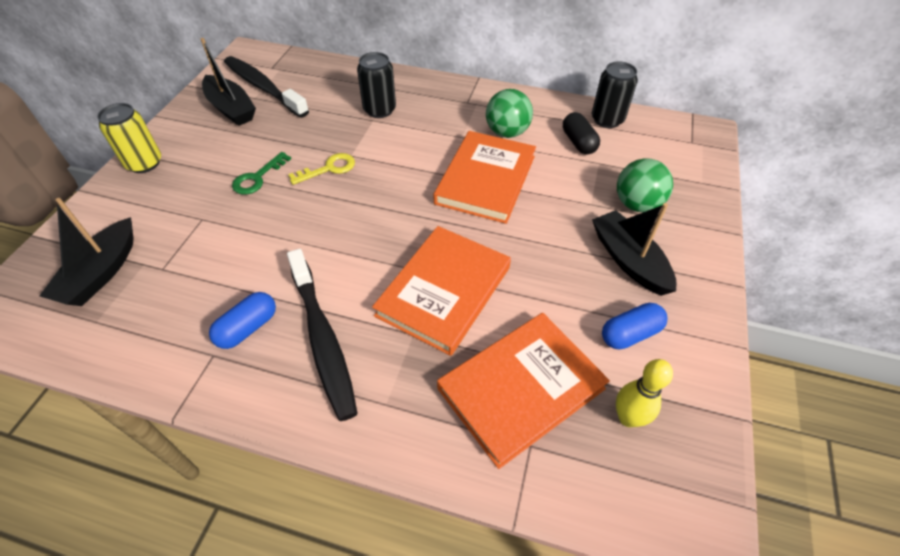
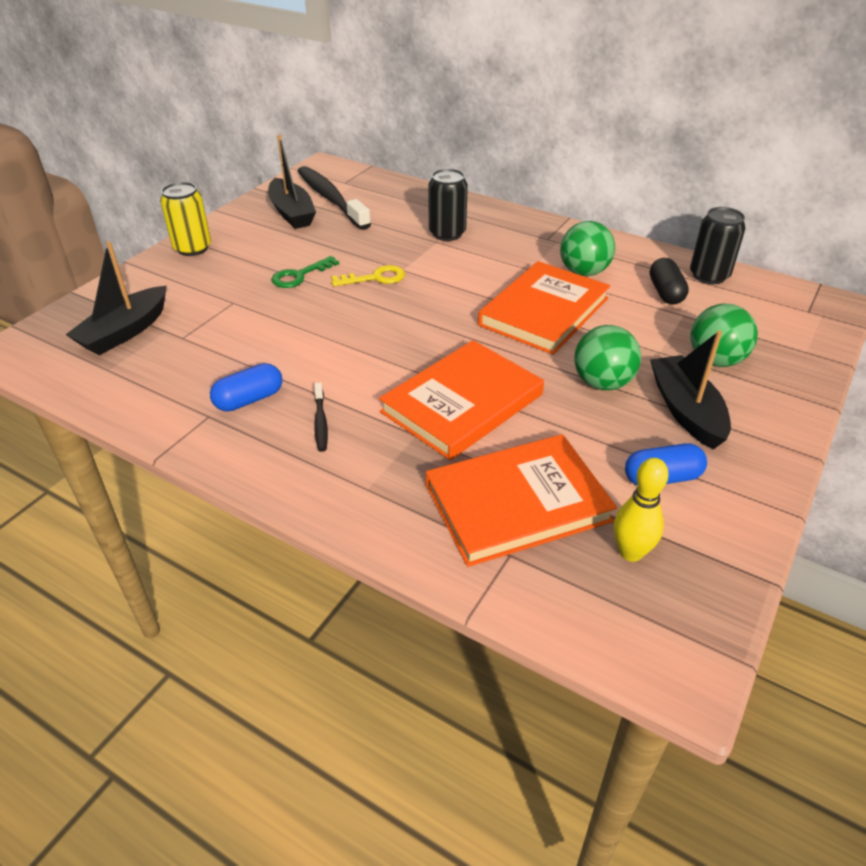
camera: 15 degrees right, 10 degrees down
(322, 339) = (320, 422): black toothbrush -> black toothbrush, size x0.44
(555, 245) = (602, 383): none -> green ball

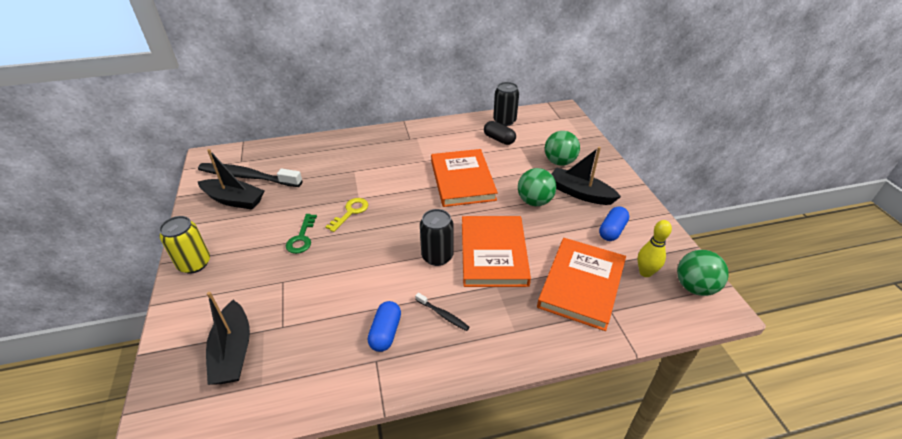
camera: 45 degrees left, 0 degrees up
(447, 233) = (353, 163): black can -> black can (437, 256)
(583, 272) = (451, 148): green ball -> green ball (694, 287)

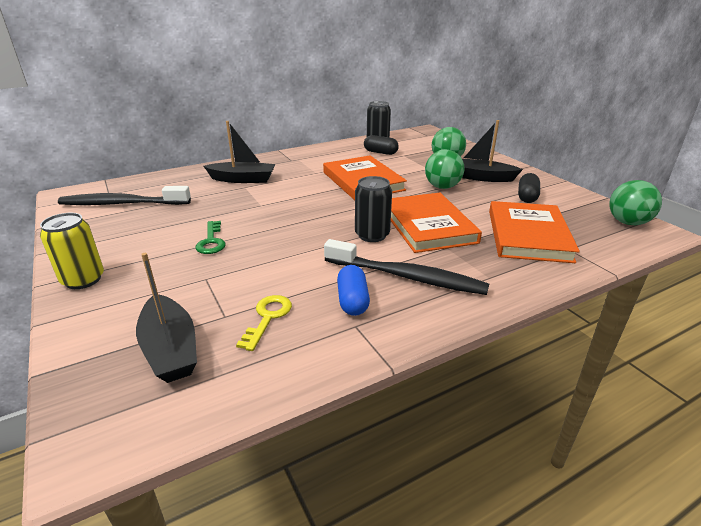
camera: 15 degrees left, 10 degrees down
(234, 200) = (113, 223): black boat -> black boat (243, 179)
(350, 212) = (258, 216): yellow key -> yellow key (268, 317)
(443, 315) = (407, 277): black toothbrush -> black toothbrush, size x2.28
(612, 231) = (527, 197): blue capsule -> black capsule
(645, 272) = (578, 219): yellow bowling pin -> none

